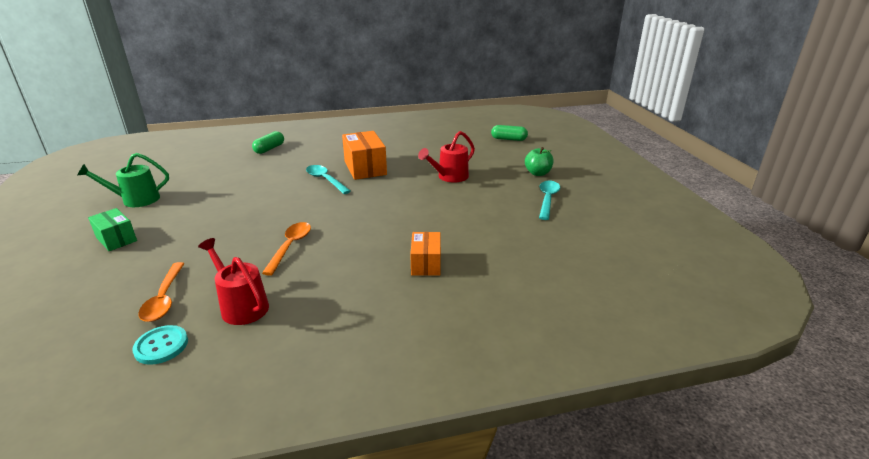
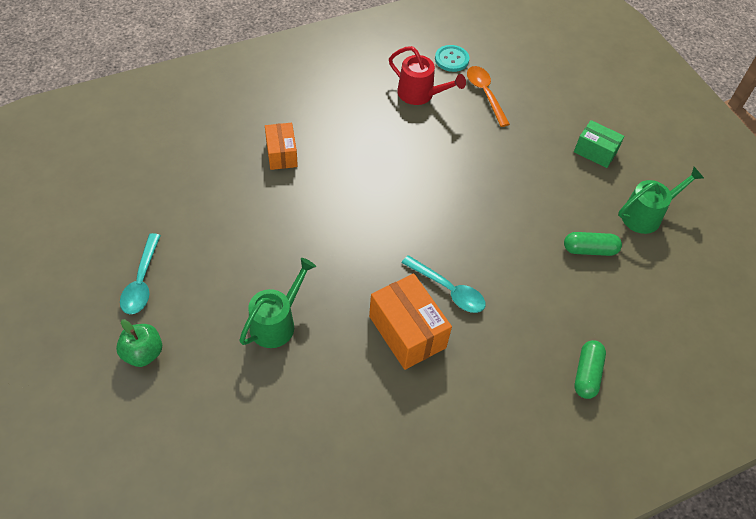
camera: 165 degrees right, 25 degrees up
(290, 247) = (420, 161): orange spoon -> none
(449, 177) = (277, 322): red watering can -> green watering can
(508, 139) = (178, 485): green capsule -> green capsule (589, 250)

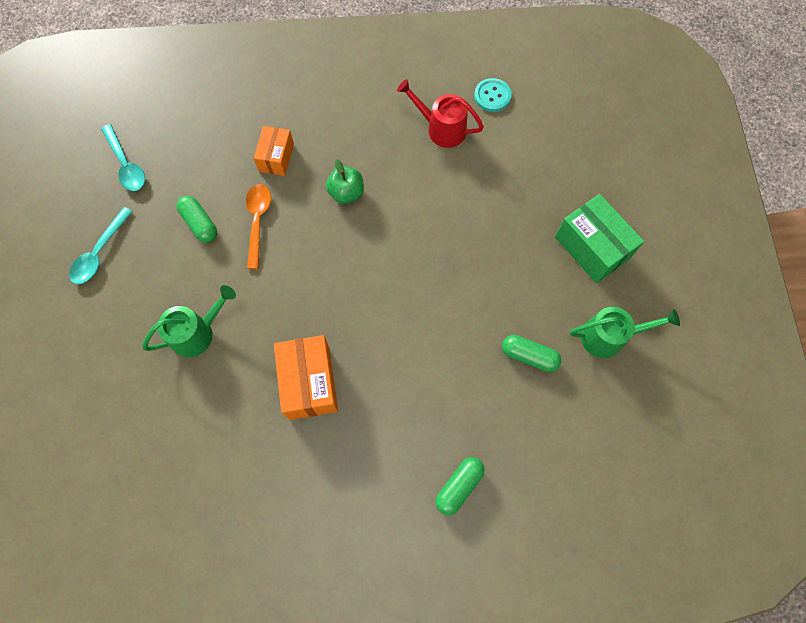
camera: 25 degrees right, 15 degrees up
(143, 353) = (73, 324): green apple -> green apple (346, 193)
(233, 228) = (200, 223): none -> green capsule
(420, 94) = (441, 128): red watering can -> red watering can turned 150 degrees clockwise
(448, 290) = (368, 352): turquoise spoon -> turquoise spoon (126, 164)
(485, 94) = (508, 147): orange spoon -> orange spoon (258, 221)
(595, 152) = (592, 247): green box -> green box, size x1.59

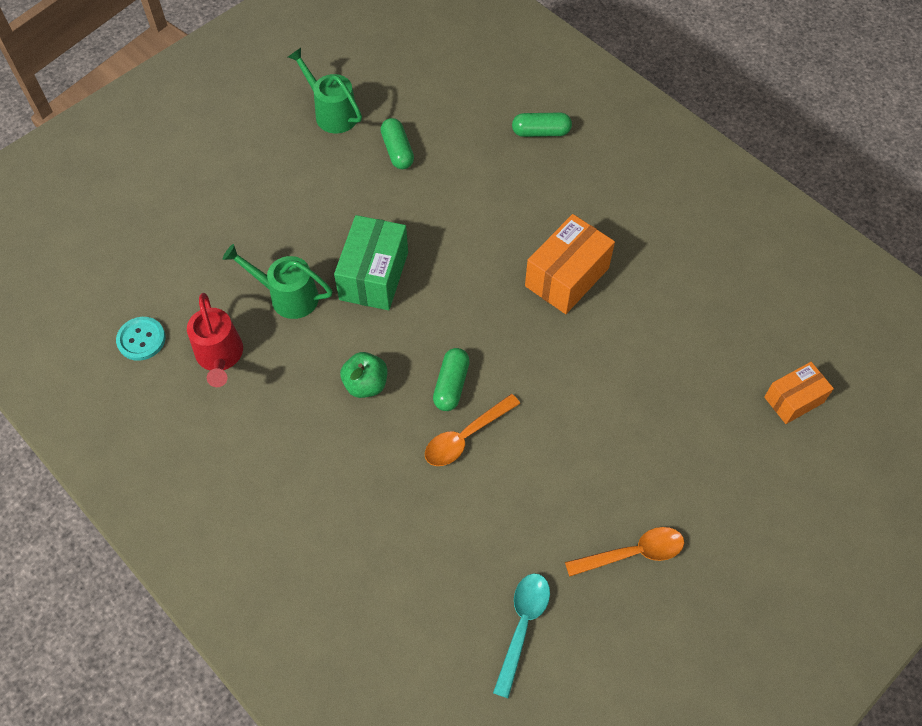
camera: 130 degrees left, 10 degrees down
(100, 253) = (632, 553): turquoise spoon -> orange spoon
(197, 332) = (614, 394): green watering can -> green watering can (287, 296)
(200, 223) = (516, 487): green capsule -> green capsule (451, 385)
(276, 157) = (381, 480): orange box -> orange box (793, 400)
(592, 247) = (257, 166): green box -> green box (374, 276)

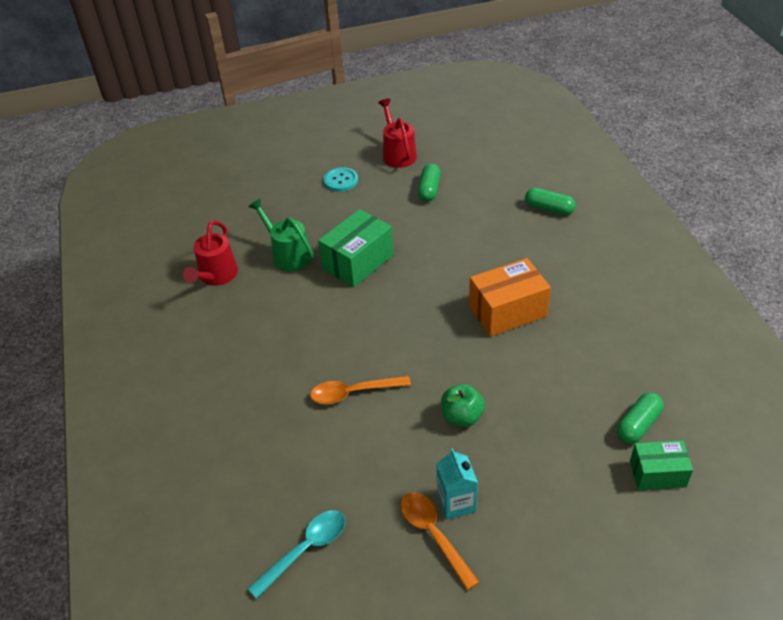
camera: 30 degrees right, 15 degrees down
(141, 339) = (174, 248): turquoise button -> turquoise button (341, 181)
(332, 113) = (397, 154): green watering can -> red watering can
(366, 384) = (303, 330): green apple -> green apple (462, 417)
(451, 385) = (366, 353): green capsule -> green capsule (638, 425)
(632, 553) = (433, 535): orange spoon -> orange spoon turned 135 degrees counterclockwise
(634, 511) = (456, 502): none -> turquoise carton
(793, 400) = (657, 474): orange box -> green box

